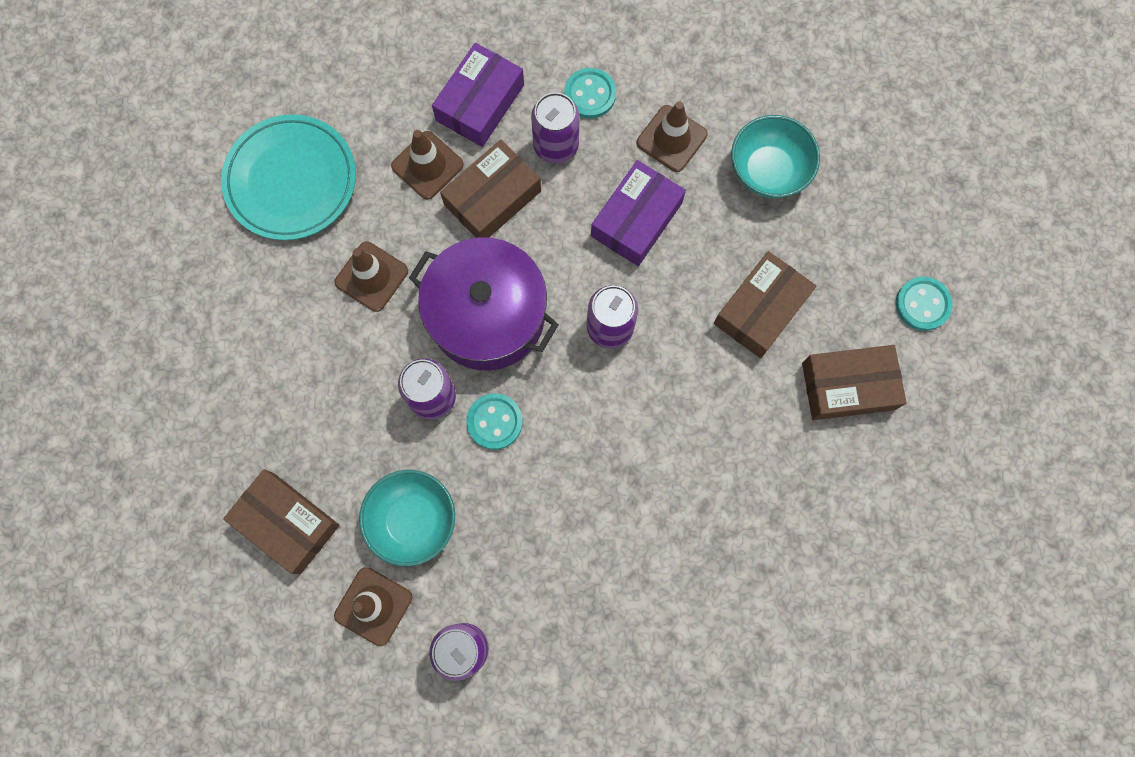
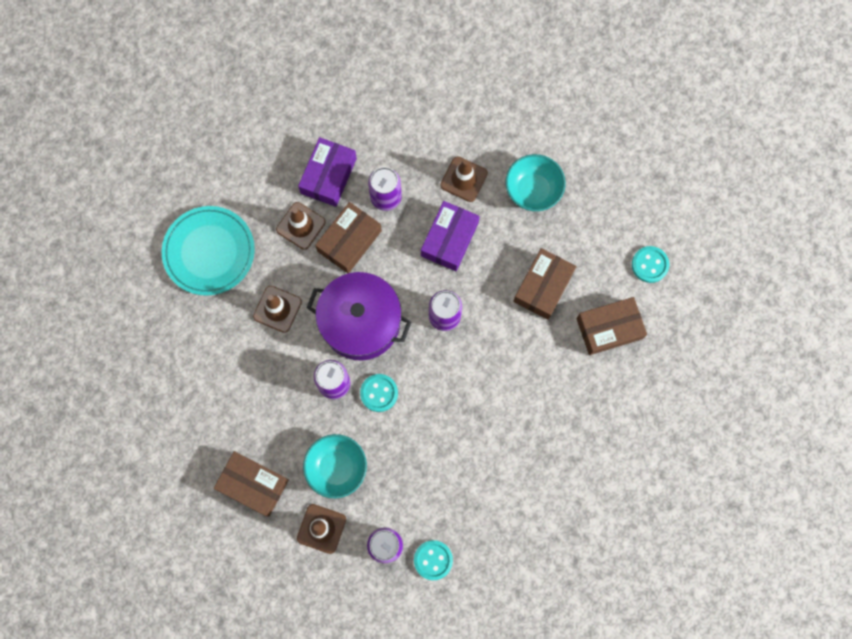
camera: 10 degrees left, 0 degrees up
(590, 94) = (402, 157): turquoise button -> turquoise button (433, 560)

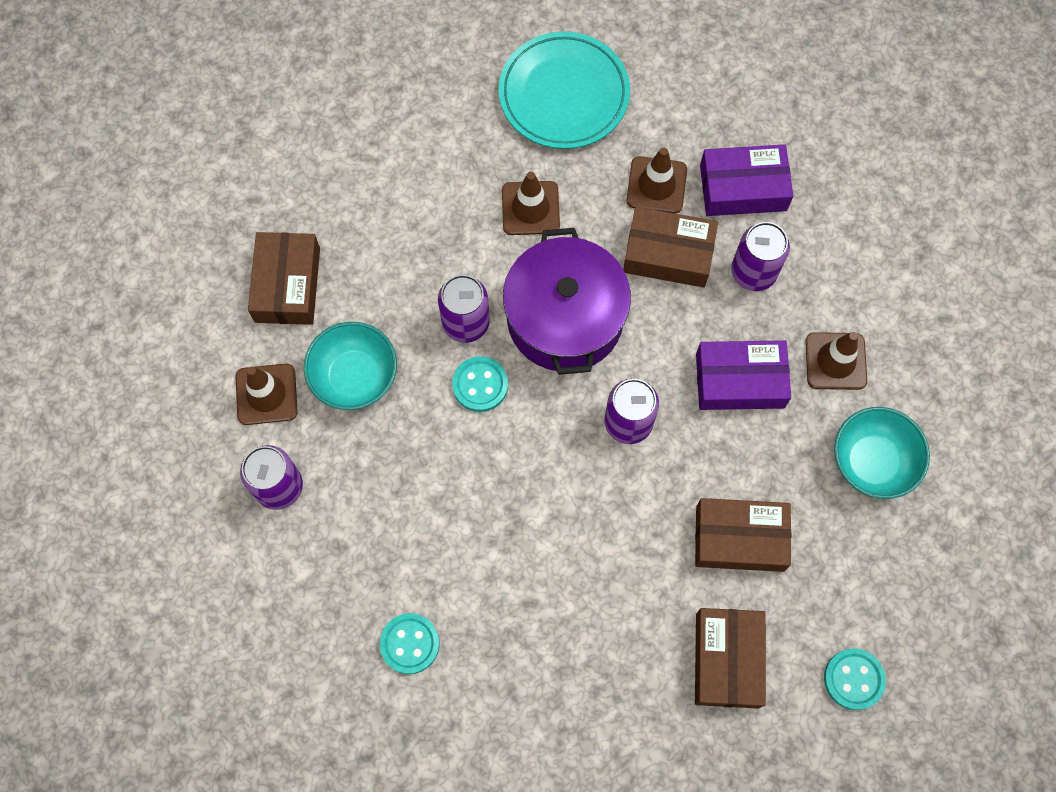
camera: 65 degrees right, 5 degrees down
(433, 560) = (285, 558): turquoise button -> turquoise button (409, 644)
(609, 328) = (727, 660): brown box -> brown box turned 45 degrees clockwise

